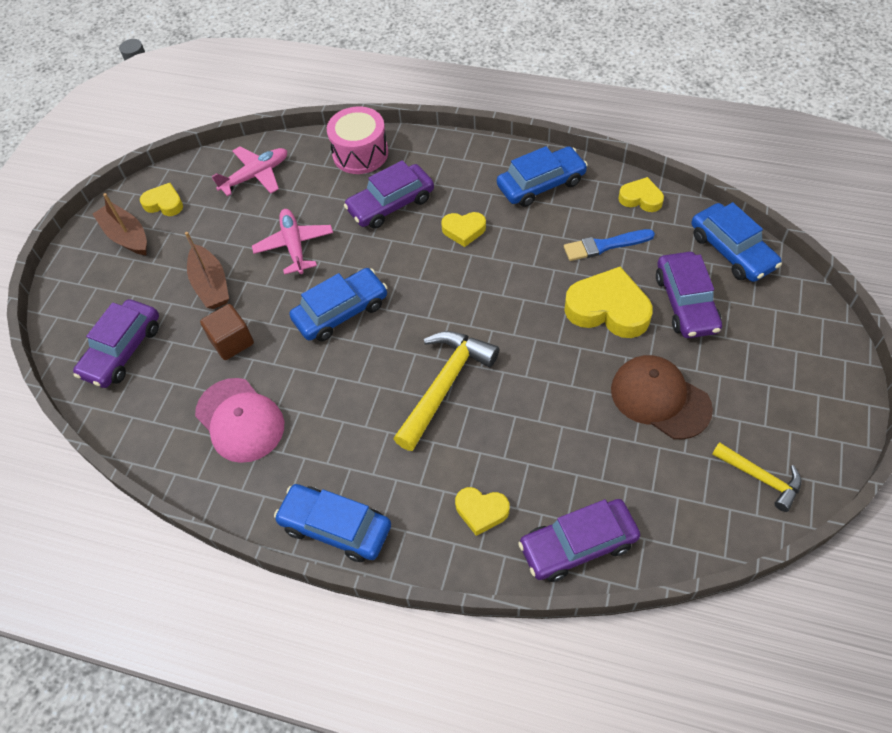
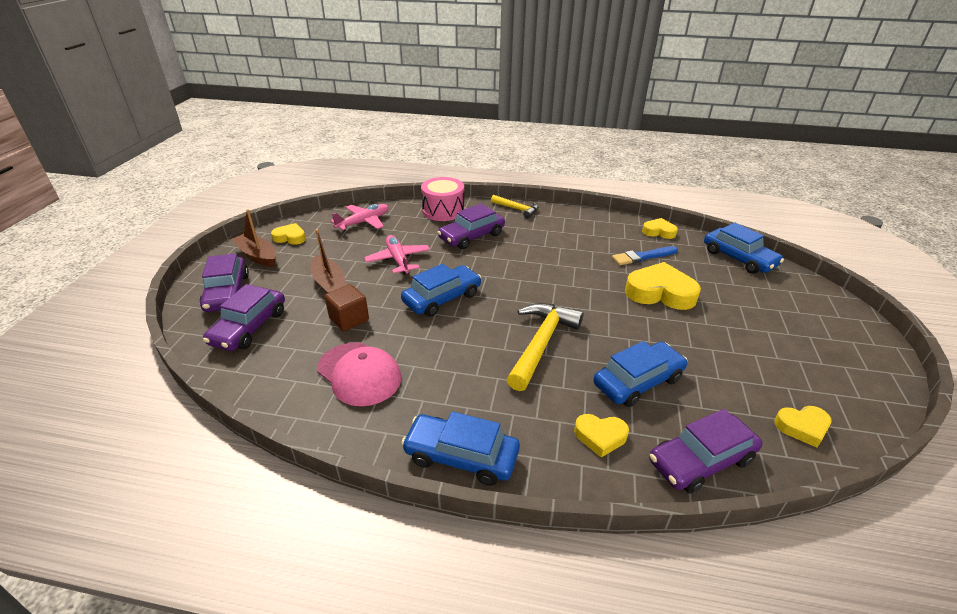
camera: 10 degrees left, 20 degrees down
(464, 230) = (531, 250): yellow heart -> yellow heart (802, 427)
(541, 184) = (582, 225): blue car -> blue car (638, 381)
(660, 398) = (726, 347): brown cap -> none
(686, 303) = (719, 288): purple car -> purple car (227, 293)
(760, 478) = (839, 400): yellow hammer -> yellow hammer (517, 209)

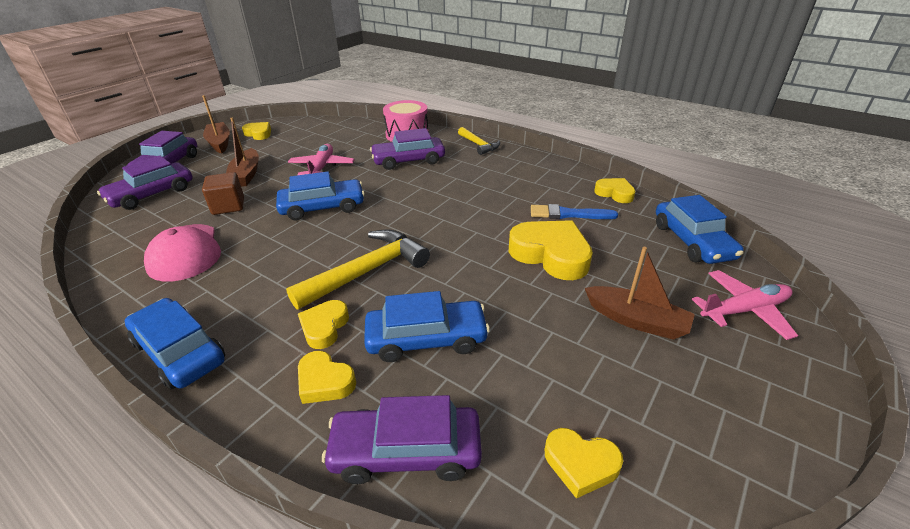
camera: 25 degrees right, 0 degrees up
(364, 222) = (328, 132): pink plane -> pink plane (744, 310)
(556, 397) = (324, 327): none -> yellow heart
(754, 325) = (636, 320): none -> brown boat

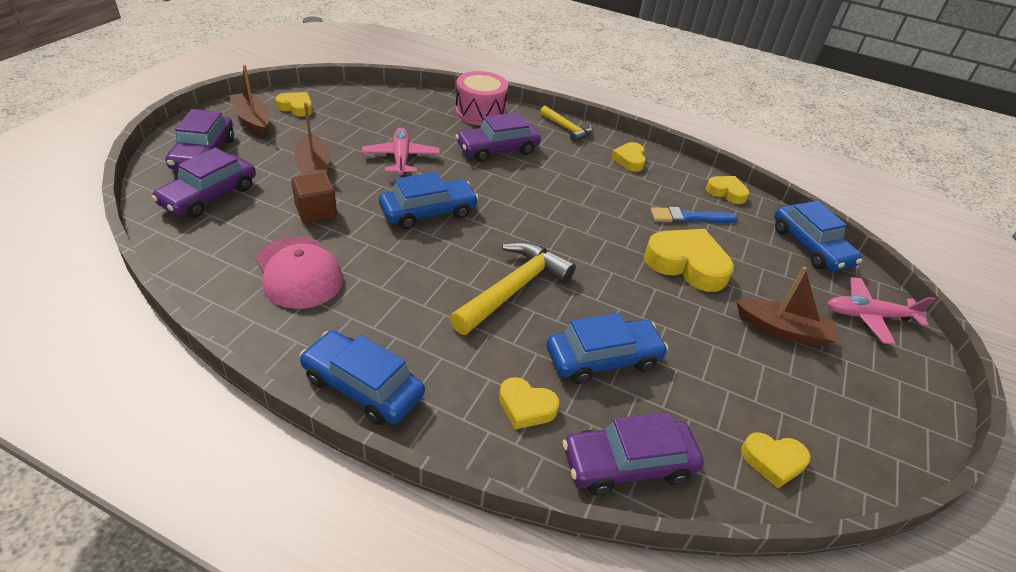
camera: 15 degrees left, 5 degrees up
(324, 327) = (499, 352): yellow heart -> yellow heart (629, 160)
(744, 310) = (868, 316): pink plane -> pink plane turned 150 degrees counterclockwise

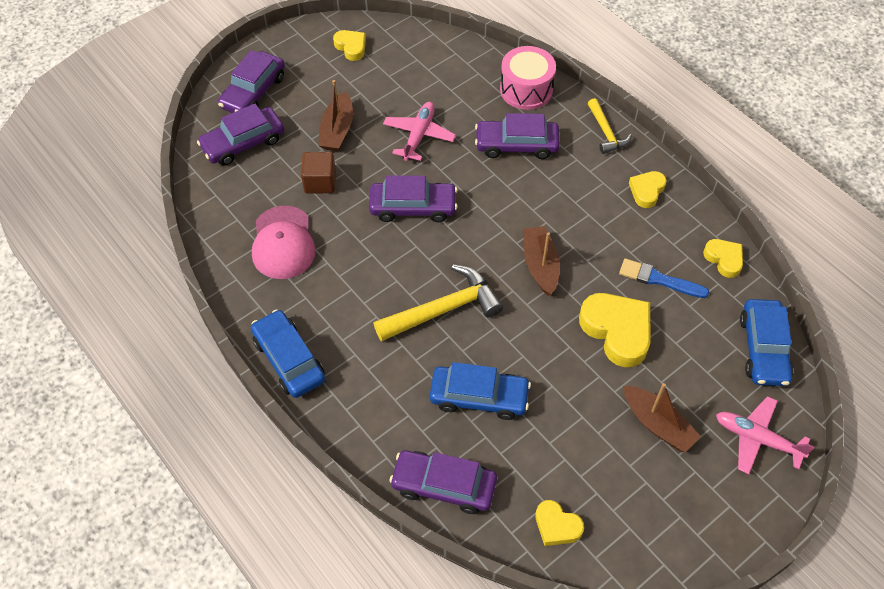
camera: 30 degrees right, 15 degrees up
(253, 120) = (307, 57): brown boat -> brown boat (540, 265)
(428, 212) = (413, 207): blue car -> purple car
(526, 407) = (395, 416): yellow heart -> none

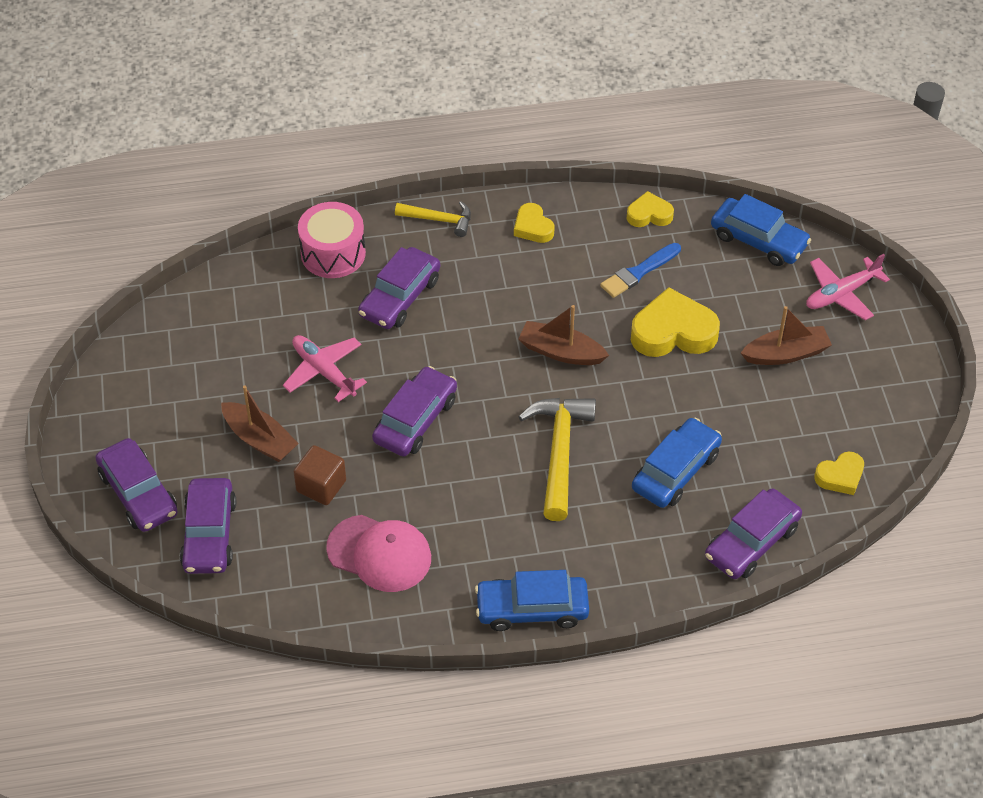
camera: 60 degrees left, 5 degrees down
(351, 47) = (146, 373): yellow heart -> none

